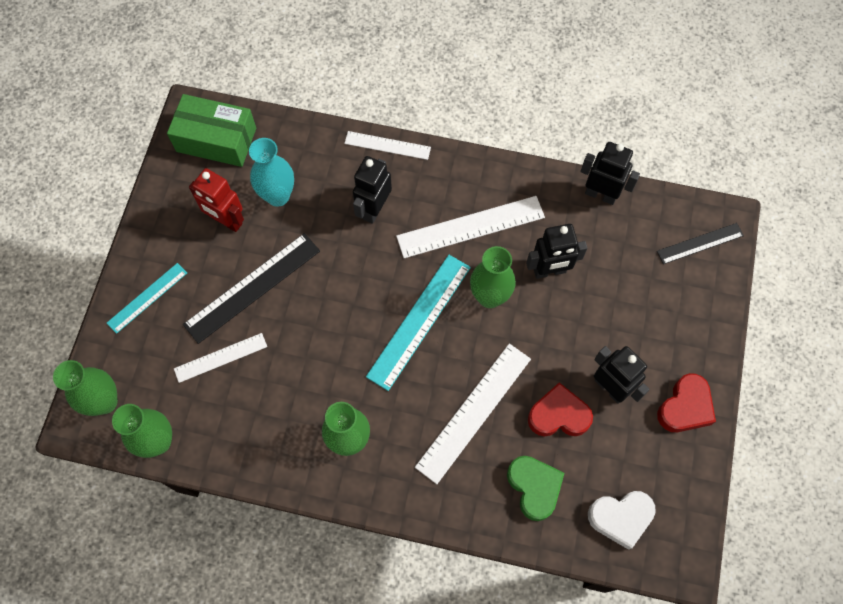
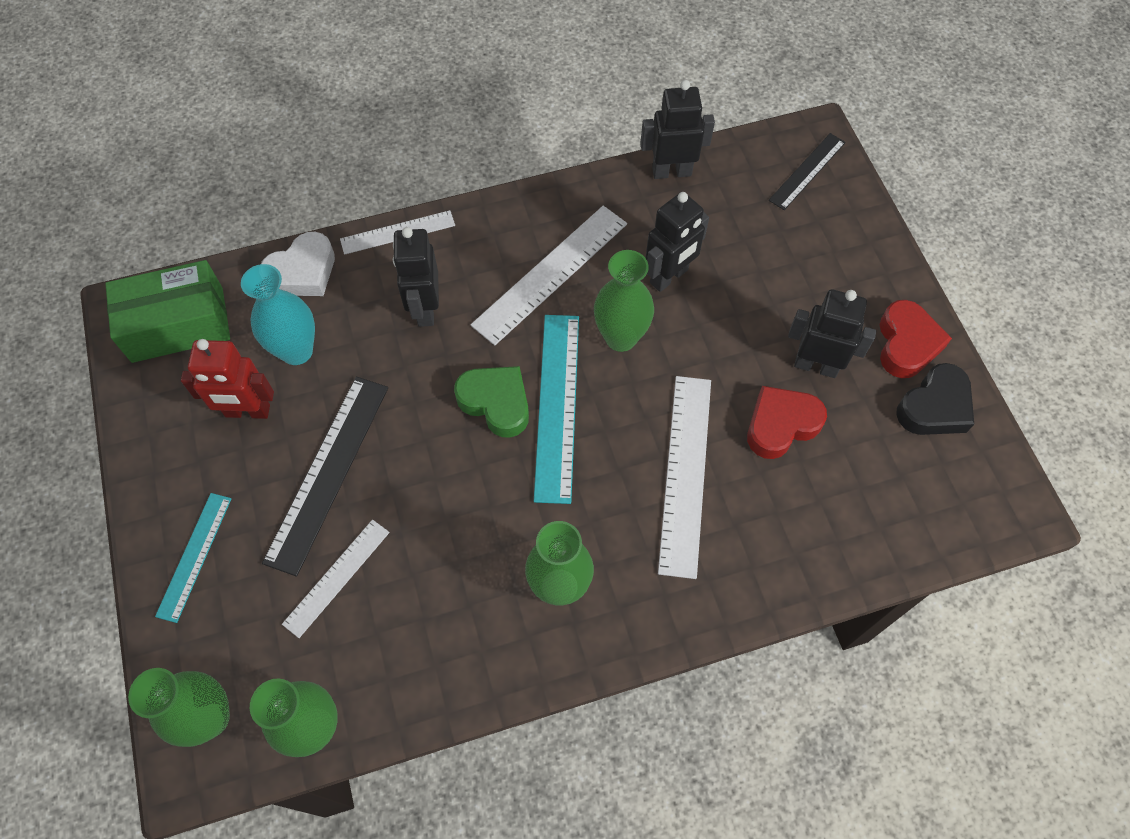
camera: 30 degrees left, 5 degrees down
(534, 487) = (807, 519): green heart -> green heart (496, 403)
(620, 518) = (921, 499): white heart -> white heart (302, 272)
(674, 461) = (934, 407): none -> black heart

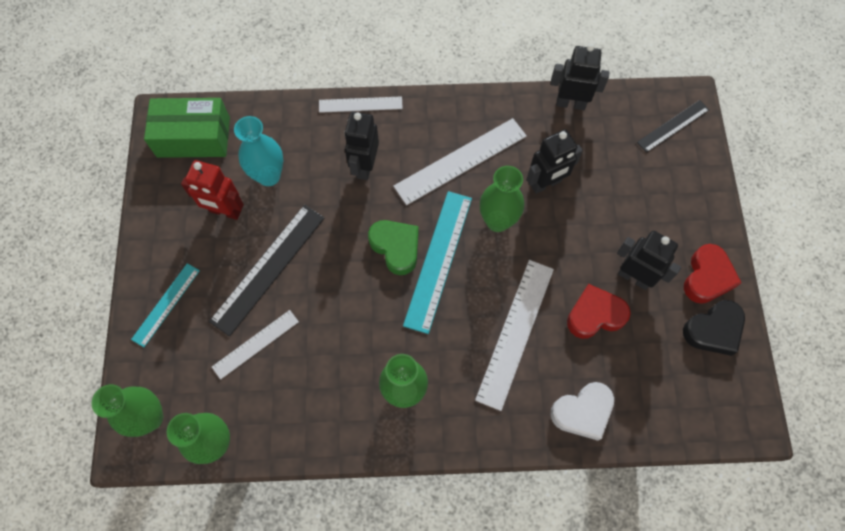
camera: 15 degrees right, 5 degrees up
(302, 272) = (287, 119): white heart -> white heart (582, 412)

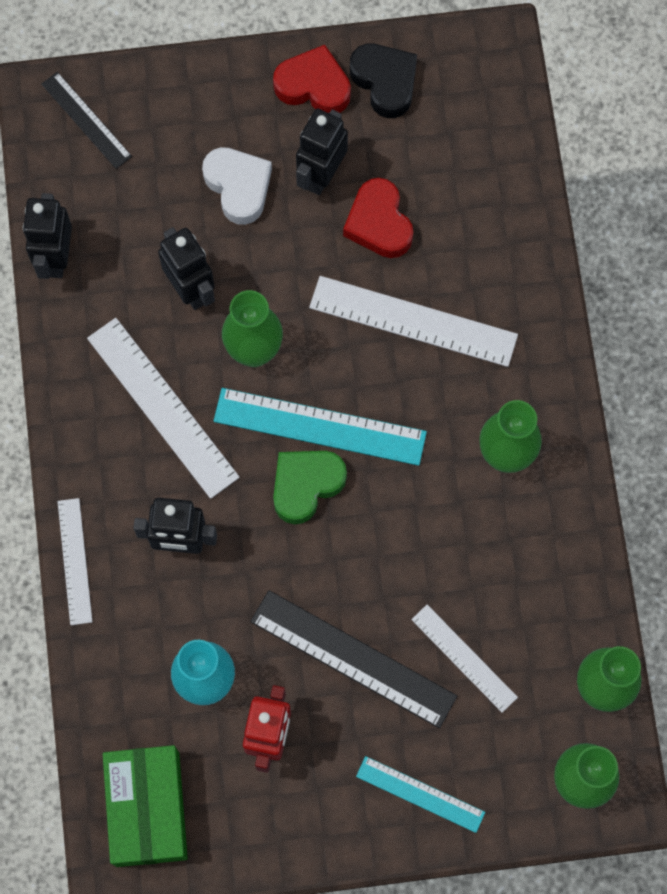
camera: 95 degrees left, 5 degrees up
(582, 412) = (507, 237): white heart -> white heart (238, 187)

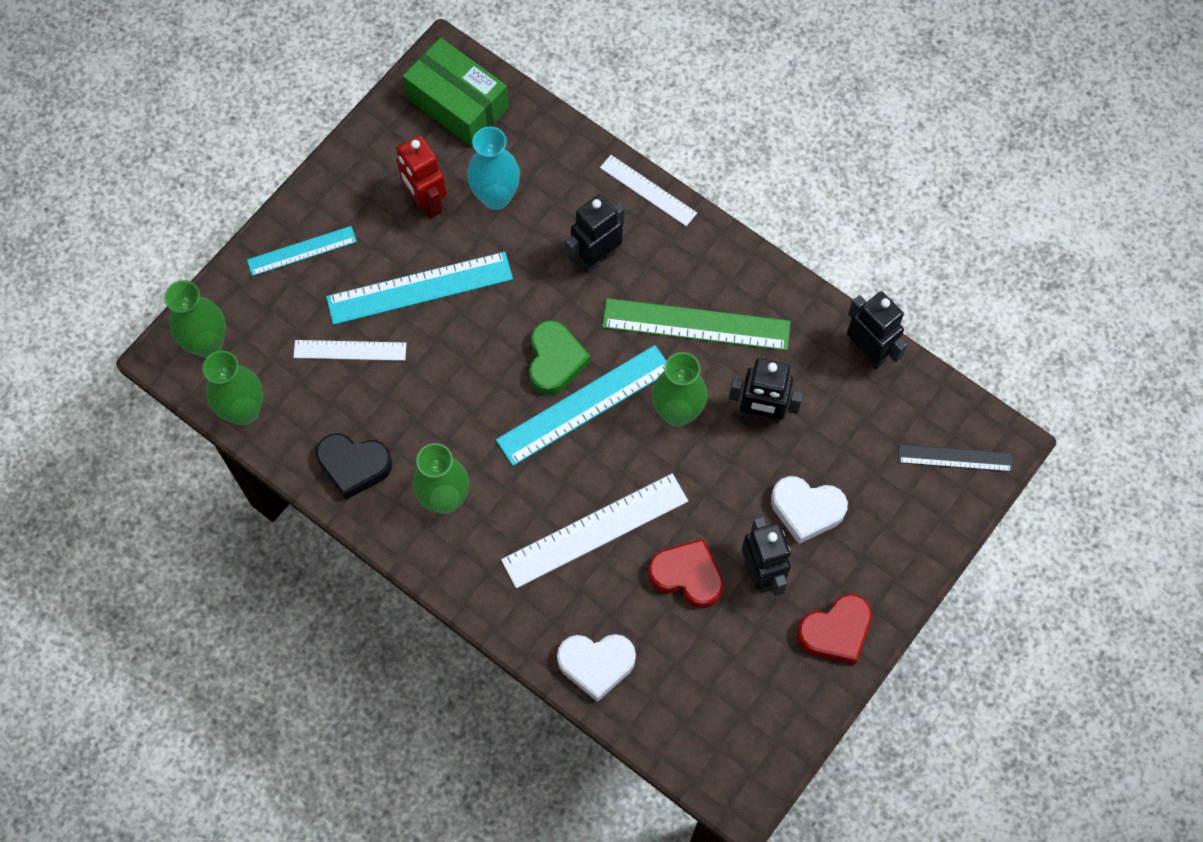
camera: 135 degrees right, 5 degrees down
(162, 407) = (696, 324): white ruler -> green ruler
(353, 658) = (420, 288): black ruler -> turquoise ruler
(385, 82) = (791, 684): black heart -> black heart (354, 466)
(512, 224) = (596, 664): none -> white heart

